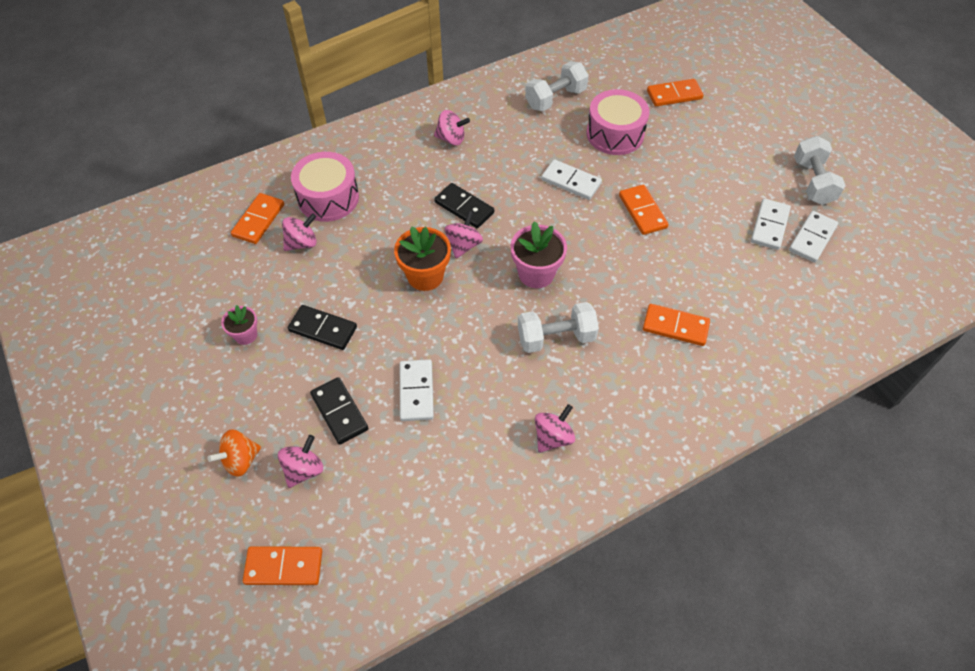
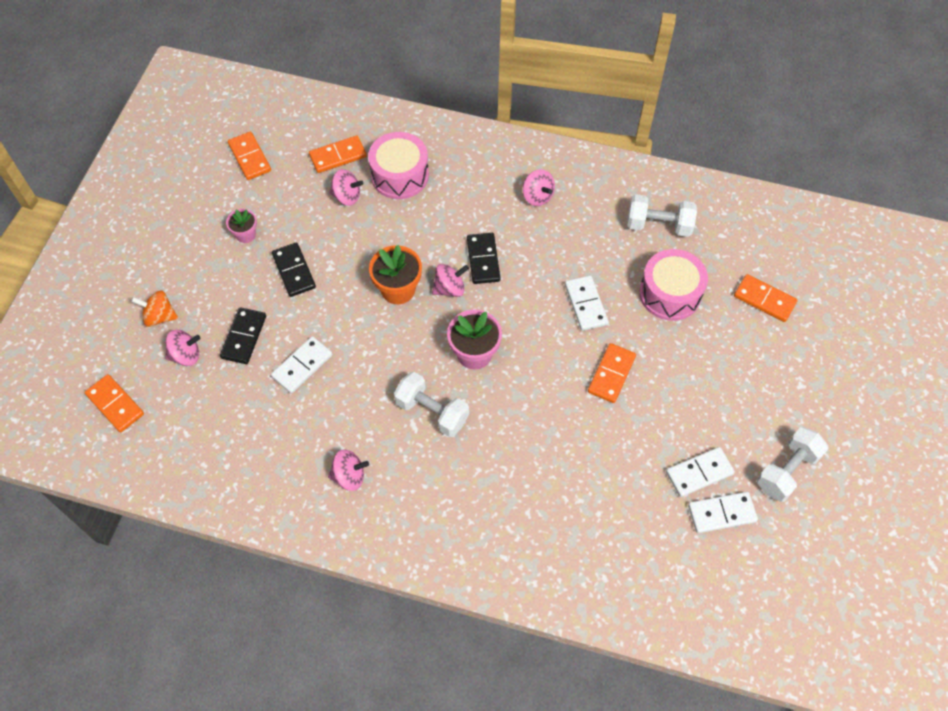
camera: 45 degrees right, 5 degrees up
(675, 326) = (524, 480): orange domino -> orange domino (250, 157)

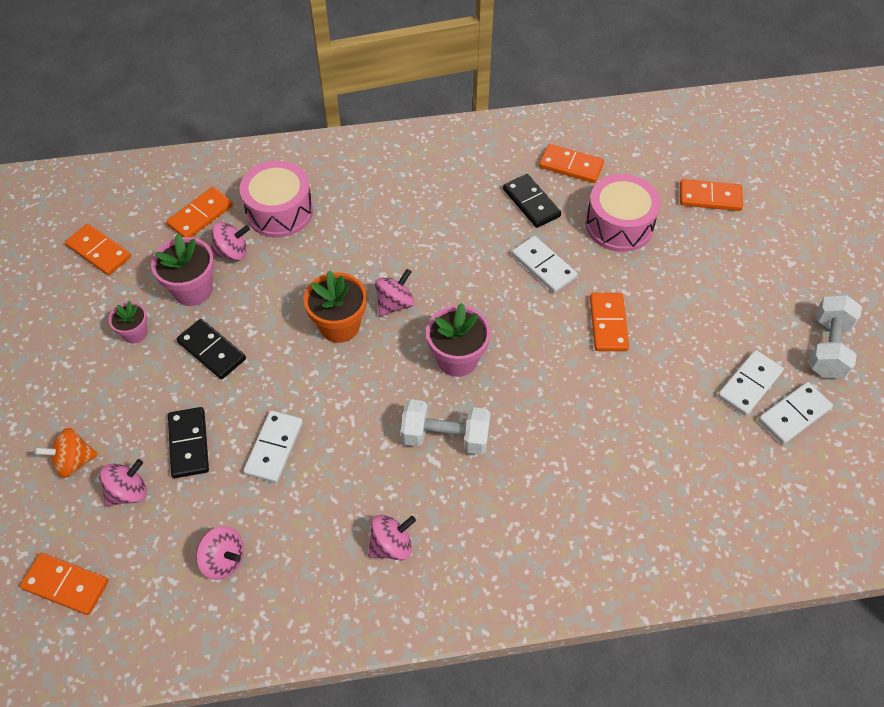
camera: 25 degrees left, 5 degrees down
(303, 216) = (193, 290): none -> pink flower pot
(483, 260) = (414, 262): black domino -> black domino (531, 203)
(537, 196) = (436, 181): pink spinning top -> pink spinning top (224, 560)
(658, 225) = (571, 166): white dumbbell -> orange domino

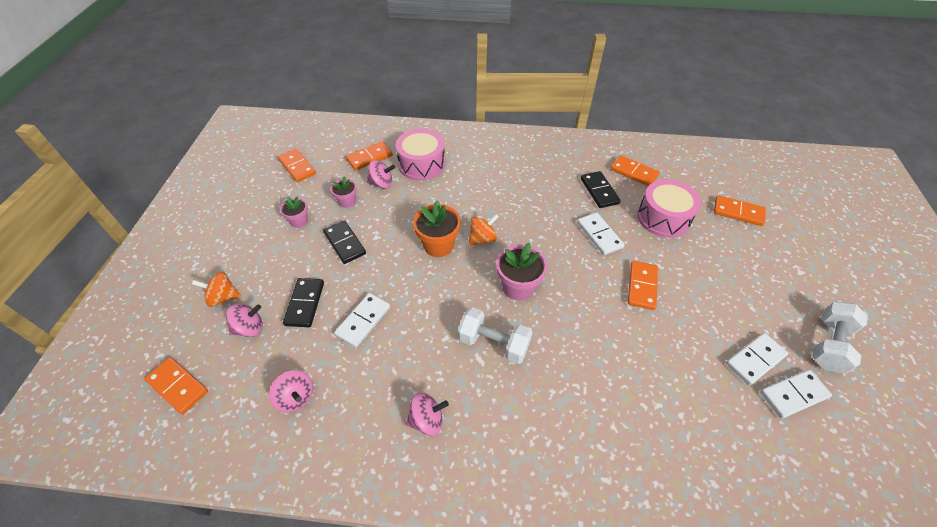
camera: 15 degrees right, 5 degrees down
(193, 290) = (347, 202): pink flower pot -> pink flower pot, size x0.60
(395, 304) = (482, 238): pink spinning top -> orange spinning top

